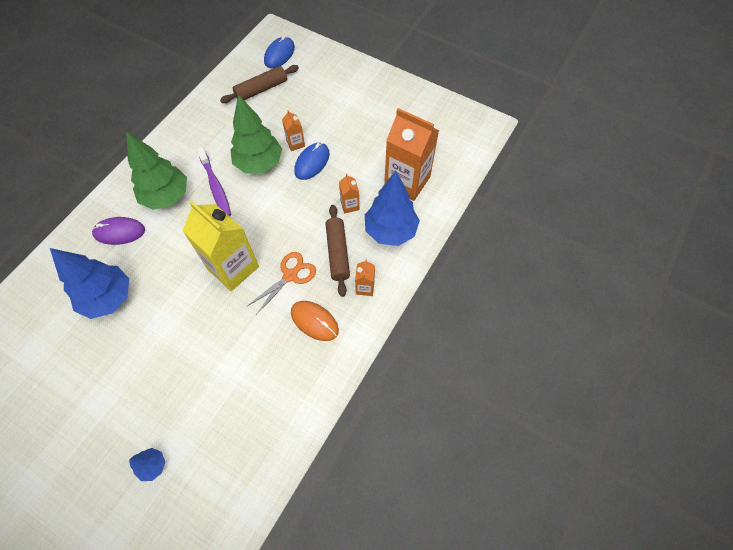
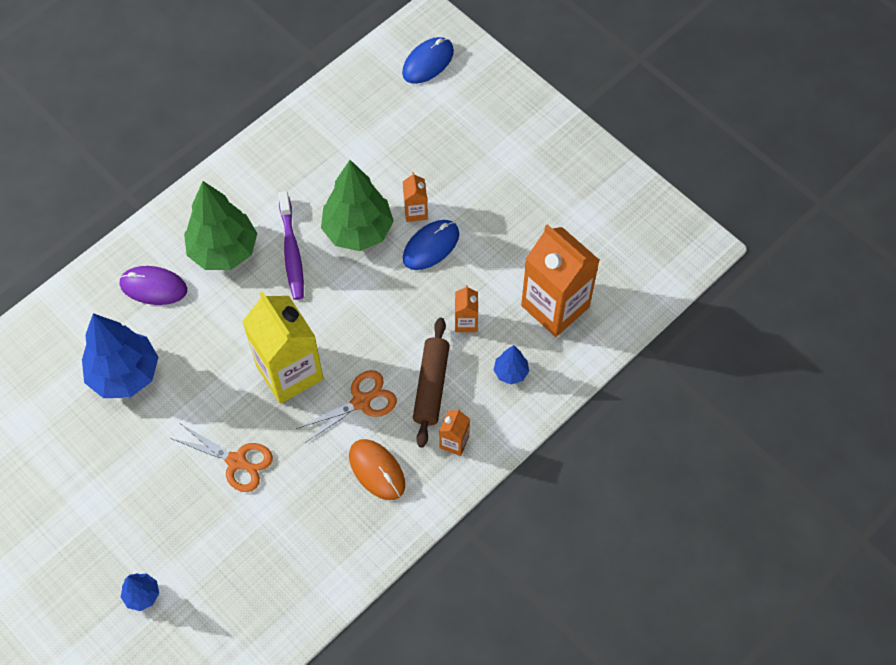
camera: 15 degrees right, 0 degrees up
(208, 341) = (237, 461): none -> orange scissors
(261, 89) = (388, 115): brown rolling pin -> none
(390, 231) = (510, 372): blue tree -> blue tree, size x0.47

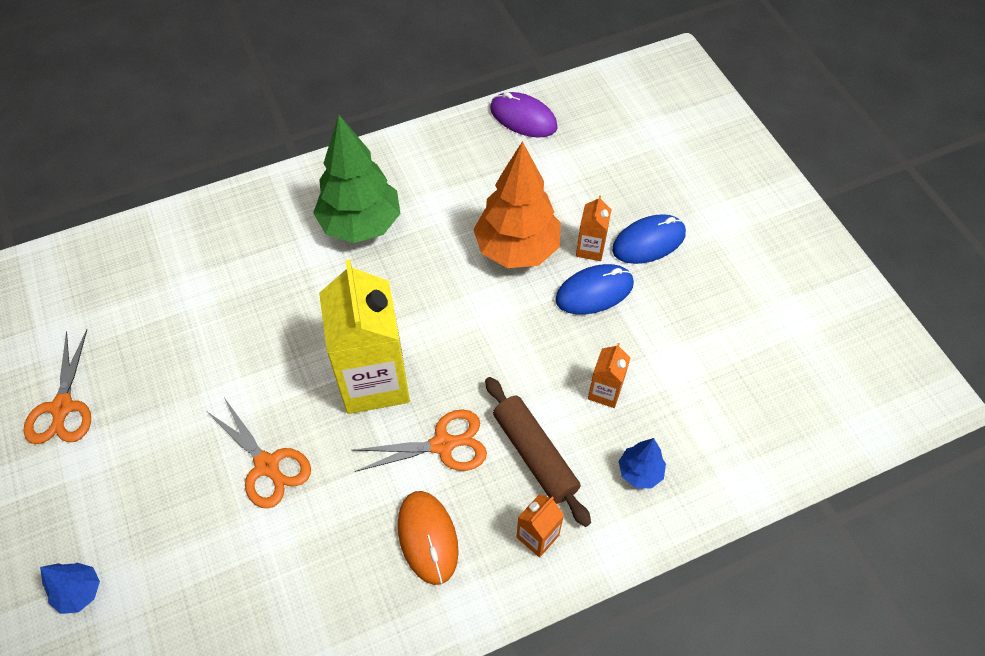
camera: 20 degrees right, 5 degrees down
(56, 475) = (62, 408): none -> orange scissors
(124, 374) = (192, 321): blue tree -> none
(153, 287) = (269, 239): purple mouse -> purple mouse (523, 118)
(291, 251) = (434, 248): purple toothbrush -> none
(358, 231) = (517, 249): green tree -> orange tree
(428, 62) = (660, 101): blue mouse -> blue mouse (648, 241)
(431, 386) = (534, 455): brown rolling pin -> brown rolling pin turned 60 degrees counterclockwise
(555, 306) = (722, 409): orange carton -> none

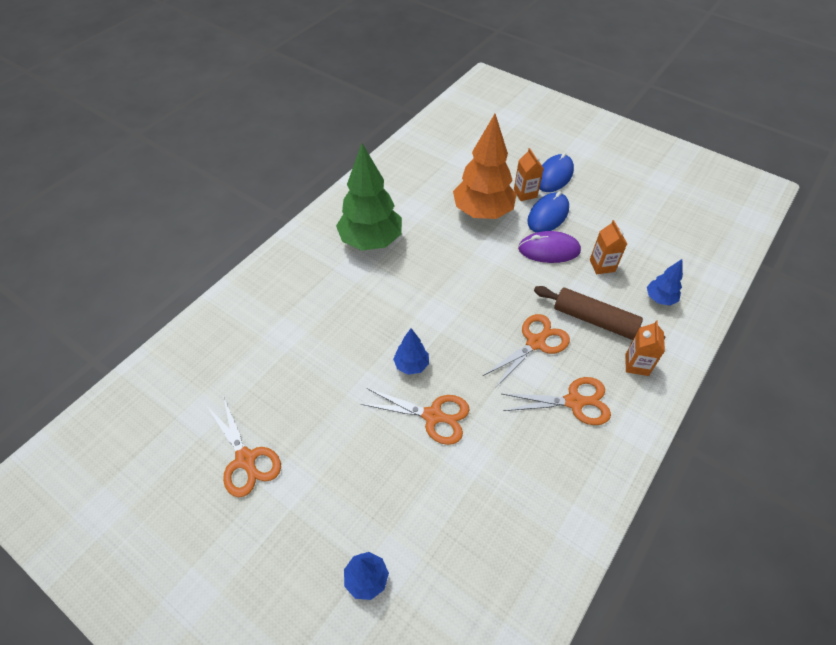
camera: 30 degrees left, 5 degrees down
(289, 396) = (411, 365): none -> blue tree
(374, 381) = (460, 328): yellow carton -> none
(428, 537) = (574, 402): orange mouse -> orange scissors
(523, 118) = (423, 140): purple mouse -> purple mouse (549, 250)

